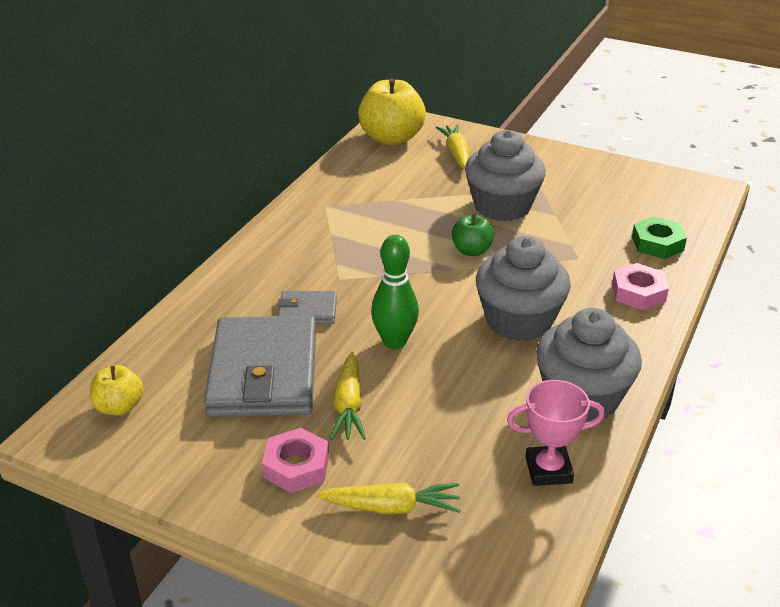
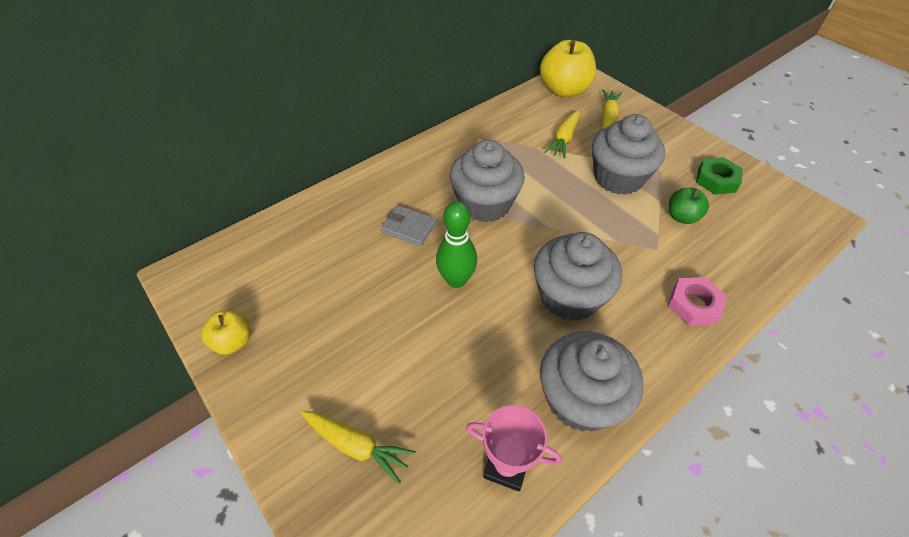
camera: 25 degrees right, 15 degrees up
(119, 407) = (231, 266): yellow apple -> yellow apple (233, 341)
(263, 373) = (343, 273): grey wallet -> none
(296, 466) = (312, 372): pink nut -> none
(348, 405) = (385, 328): yellow carrot -> yellow carrot (563, 139)
(377, 266) = (485, 204): none -> grey cupcake
(471, 251) = (568, 213): green apple -> green apple (682, 217)
(657, 243) = (739, 258): green nut -> green nut (716, 180)

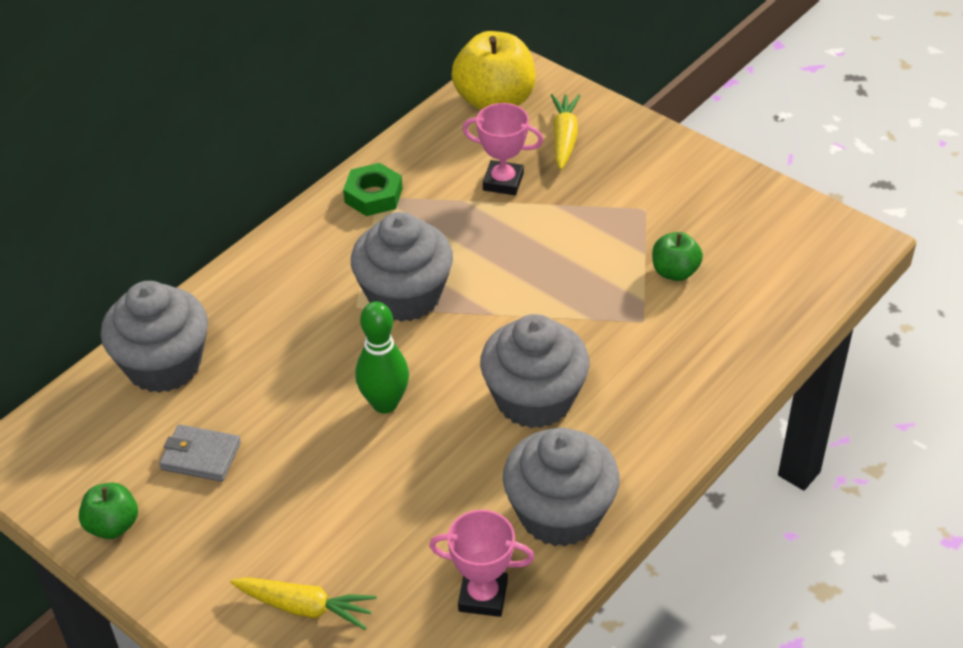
camera: 10 degrees left, 5 degrees down
(233, 341) = (113, 525): yellow apple -> green apple
(409, 228) = (305, 345): grey wallet -> grey wallet (201, 456)
(563, 139) = (503, 182): yellow carrot -> pink trophy
(618, 178) = (586, 229): grey cupcake -> grey cupcake (164, 365)
(694, 305) = (691, 384): pink nut -> none
(716, 180) = (720, 212): green nut -> green nut (373, 195)

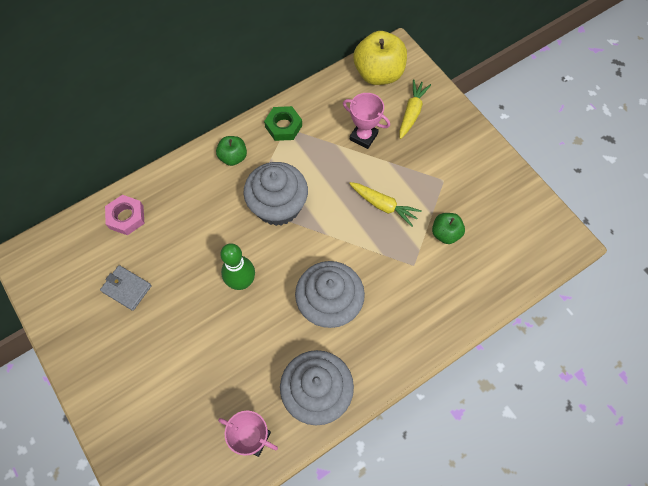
camera: 15 degrees right, 20 degrees up
(113, 525) = (64, 323): green apple -> green apple (233, 157)
(164, 365) = (126, 217): grey cupcake -> pink nut
(305, 607) = (151, 414): yellow carrot -> yellow carrot (383, 206)

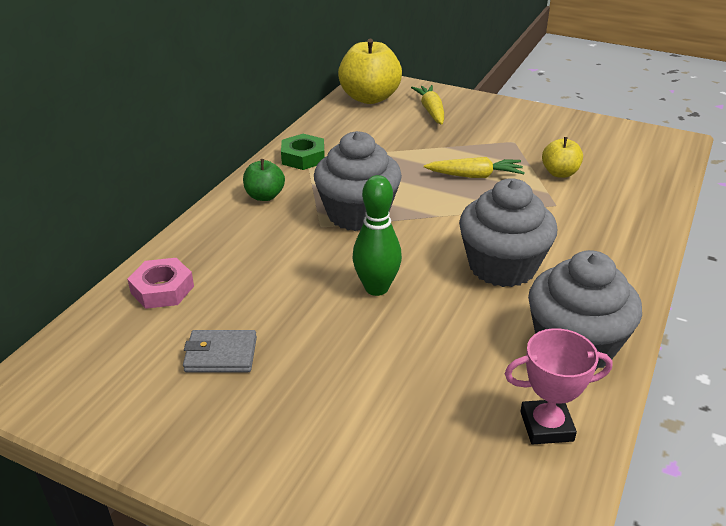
camera: 30 degrees left, 30 degrees down
(363, 136) = (400, 139): pink trophy -> none
(445, 233) = (559, 173): green apple -> yellow apple

